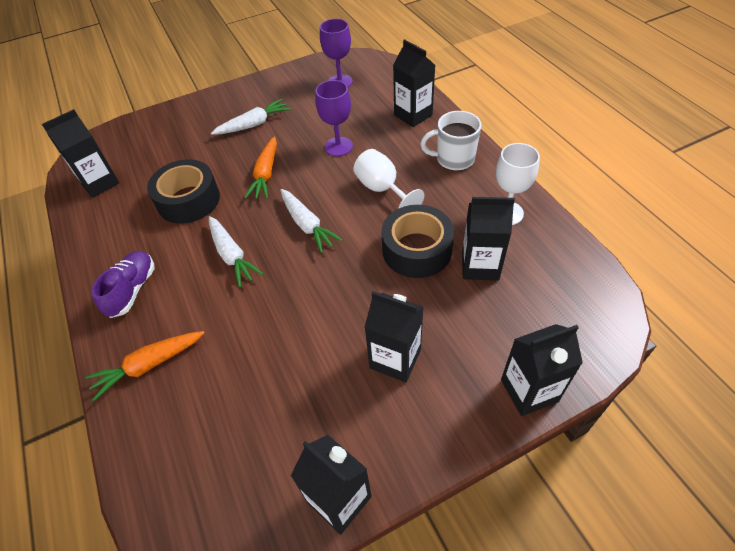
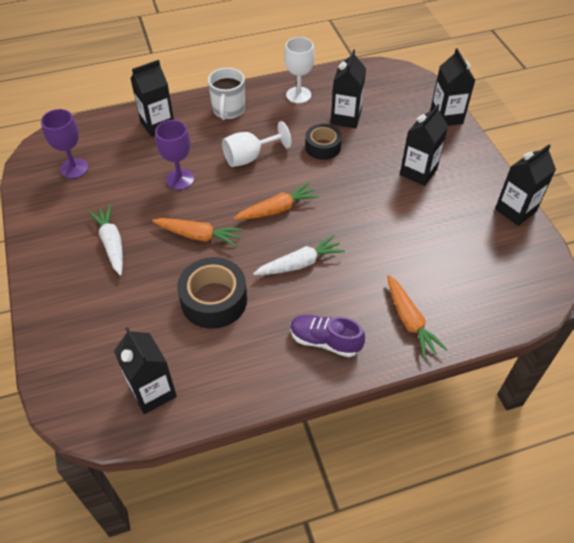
camera: 85 degrees left, 0 degrees up
(307, 225) = (277, 209): white carrot -> orange carrot
(417, 250) = (323, 147): black tape -> black tape, size x0.65

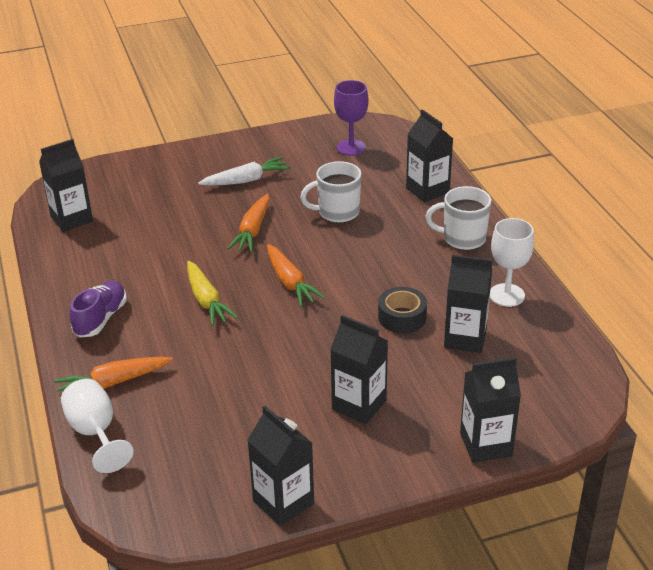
camera: 90 degrees right, 15 degrees down
(180, 179) = (337, 212): purple goblet -> white mug
(214, 300) = (166, 245): black tape -> none
(249, 157) = (377, 259): white goblet -> white goblet (95, 432)
(300, 263) = (206, 300): white carrot -> yellow carrot

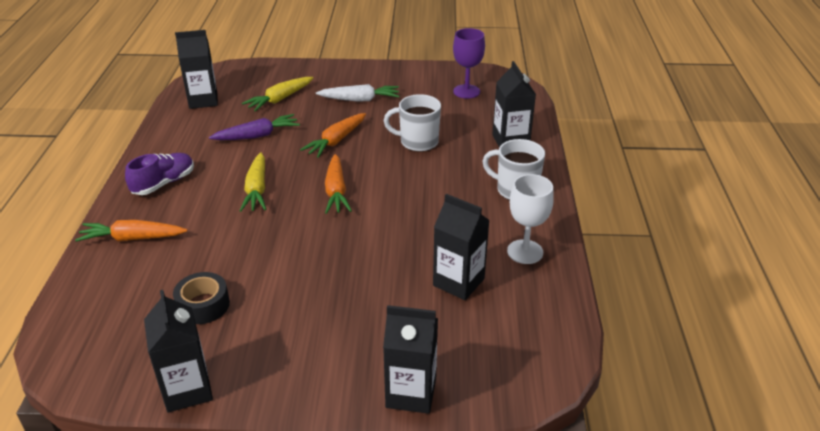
camera: 20 degrees right, 0 degrees up
(95, 432) = (86, 277): white goblet -> none
(158, 199) = (280, 99): none -> yellow carrot
(163, 244) = (257, 136): none -> purple carrot
(359, 405) = (318, 317): black carton -> none
(402, 317) = (413, 247): black tape -> black tape (203, 305)

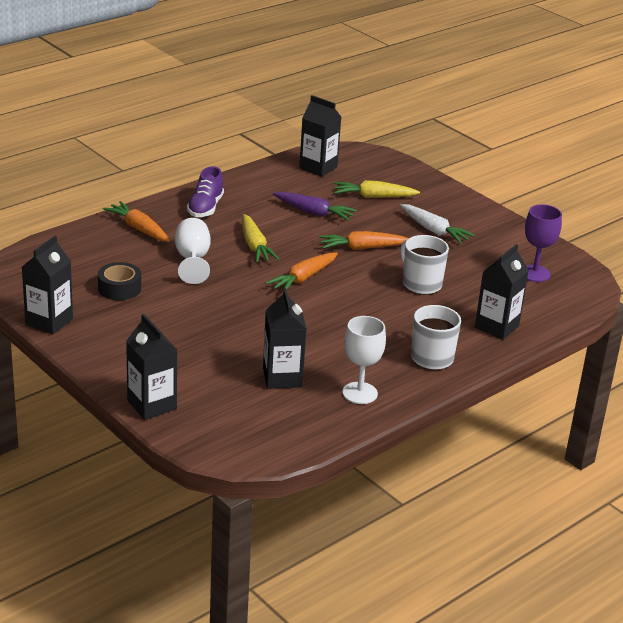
camera: 45 degrees right, 5 degrees down
(164, 183) = (205, 208): purple shoe -> purple shoe turned 105 degrees clockwise
(226, 234) = (192, 260): none -> white goblet
(257, 189) = (255, 246): yellow carrot -> yellow carrot turned 60 degrees counterclockwise

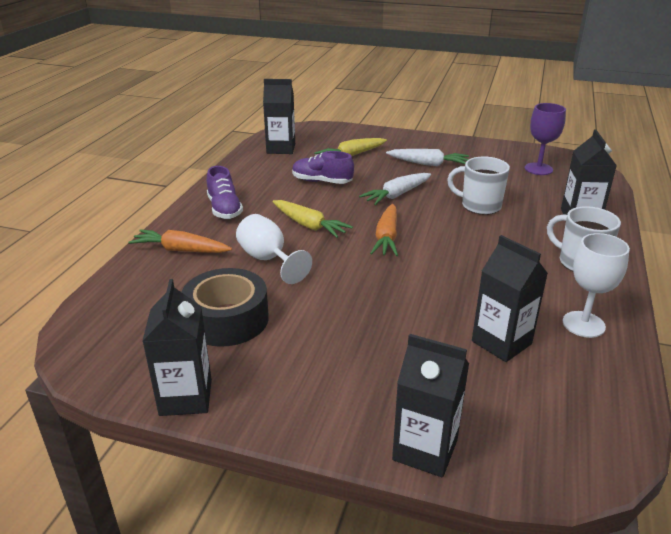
camera: 30 degrees left, 0 degrees up
(119, 288) = (227, 319): black tape -> black tape, size x1.54
(314, 212) = (322, 181): purple carrot -> purple shoe
(362, 248) = (397, 195): orange carrot -> white carrot

